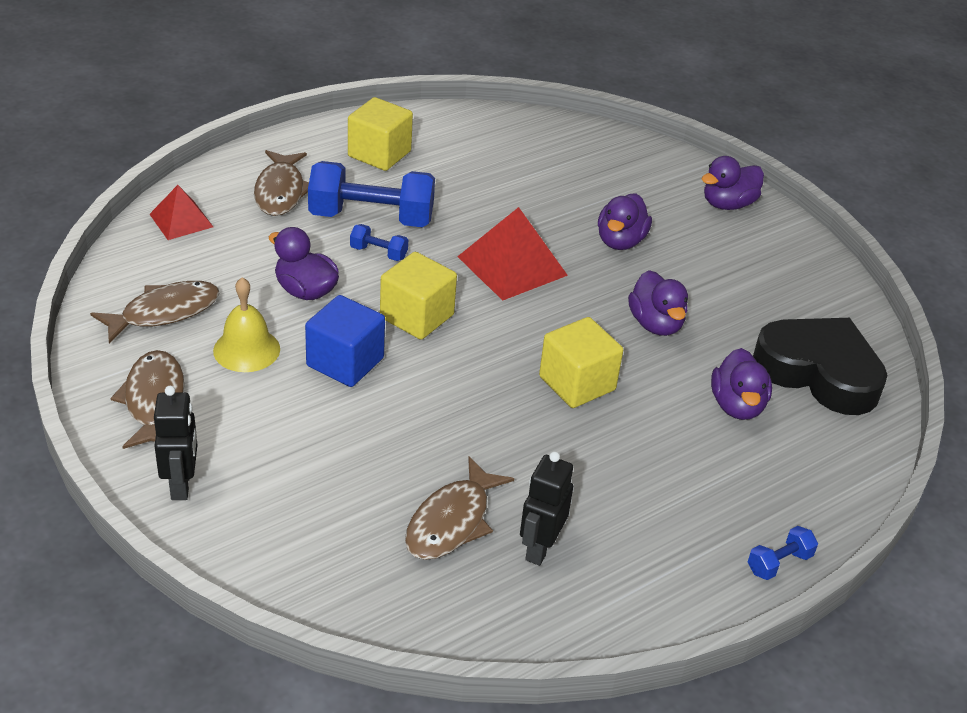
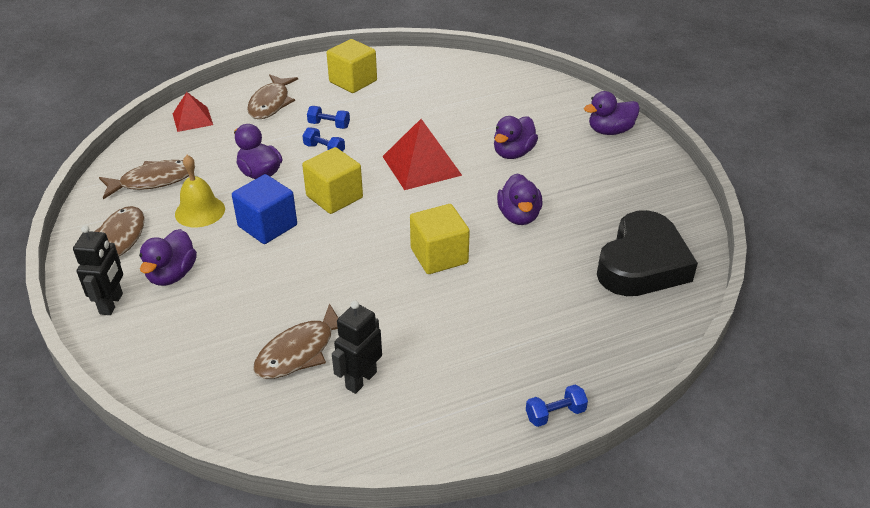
camera: 15 degrees right, 0 degrees up
(371, 218) = (329, 125): blue dumbbell -> blue dumbbell, size x0.44
(737, 405) = (563, 284): purple duck -> purple duck (172, 275)
(818, 372) = (642, 264): black heart -> black heart turned 75 degrees clockwise

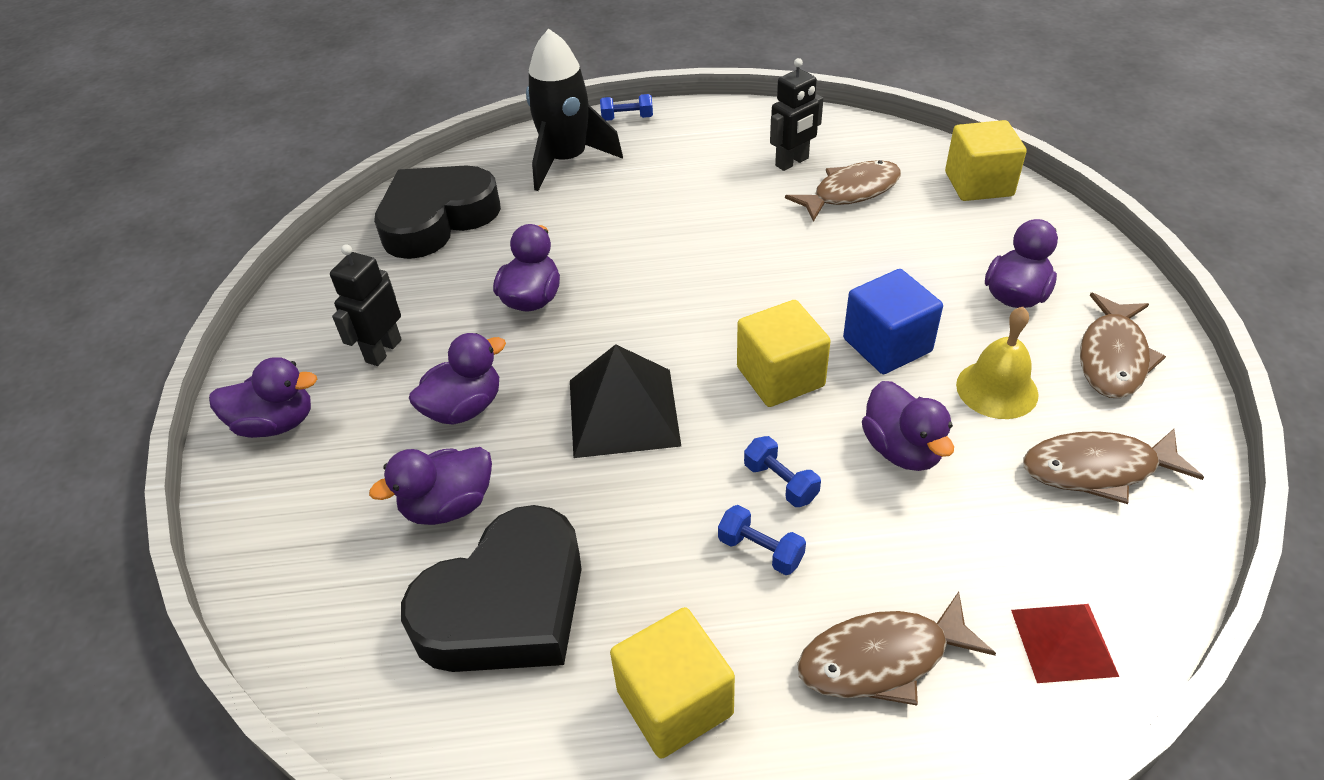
camera: 160 degrees left, 5 degrees up
(112, 304) = (1085, 271): black robot -> black robot (383, 351)
(271, 103) = (882, 659): brown fish -> brown fish turned 135 degrees counterclockwise
(421, 165) = (623, 412): red pyramid -> black pyramid
(436, 93) = (506, 605): none -> black heart
(439, 256) = (663, 264): yellow cube -> yellow cube (978, 184)
(488, 116) = (448, 506): none -> purple duck
(579, 344) = (567, 160): none -> black rocket

